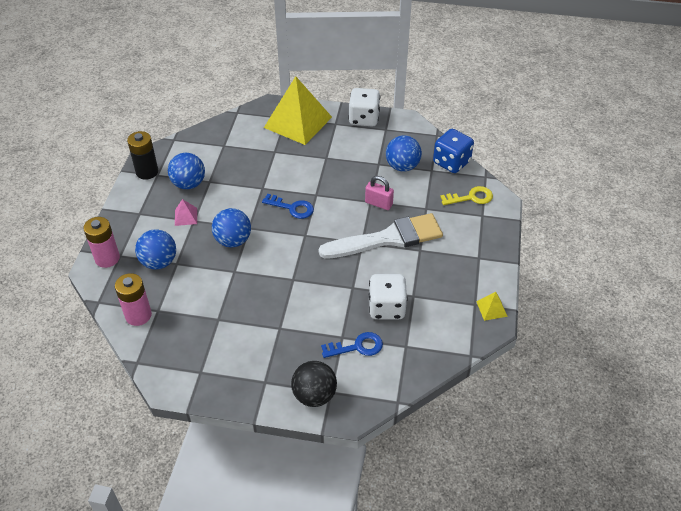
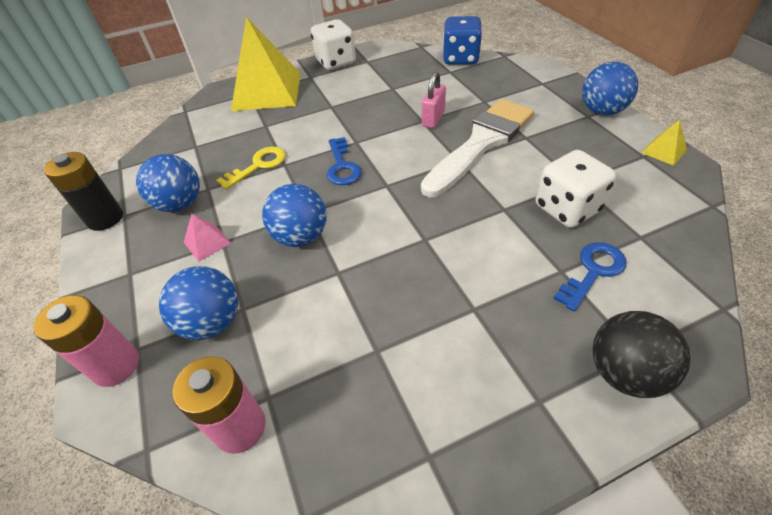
camera: 30 degrees left, 0 degrees up
(292, 208) = (342, 166): blue key -> blue key turned 90 degrees clockwise
(378, 203) = (433, 119): pink padlock -> pink padlock turned 60 degrees counterclockwise
(402, 166) = (418, 80): blue ball -> blue ball (601, 111)
(471, 197) = (514, 75): yellow key -> yellow key (258, 166)

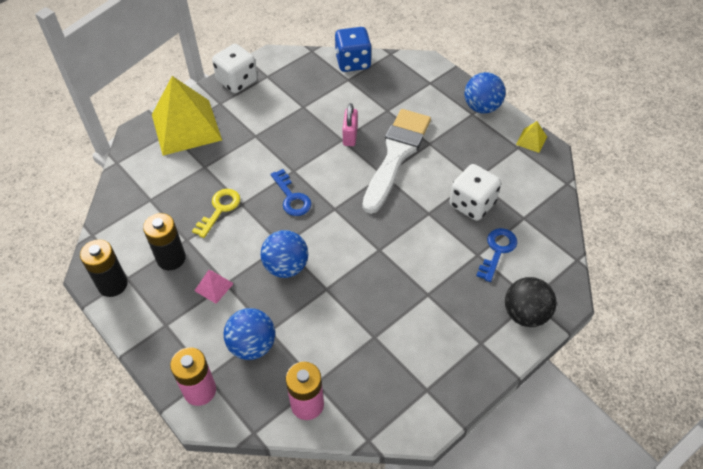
camera: 20 degrees left, 5 degrees up
(180, 204) = (171, 258): blue ball -> black battery

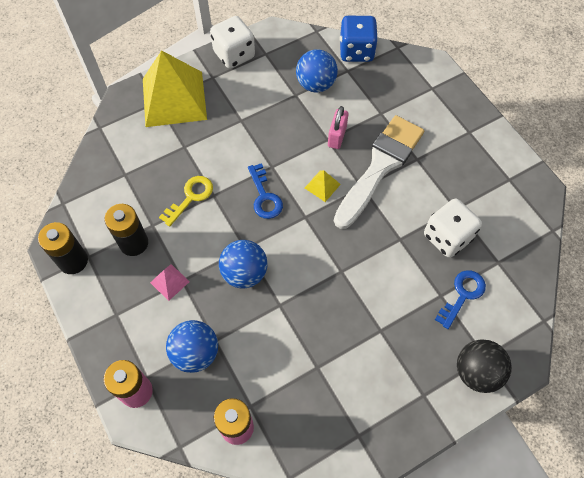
camera: 10 degrees right, 10 degrees up
(482, 107) = (481, 126): blue ball -> blue ball (315, 84)
(531, 140) = (525, 174): yellow pyramid -> yellow pyramid (322, 186)

